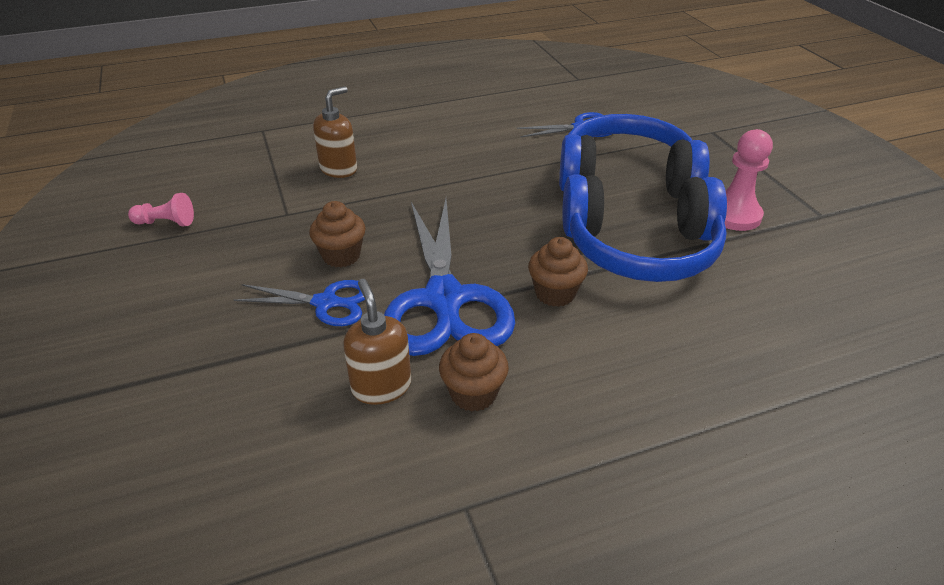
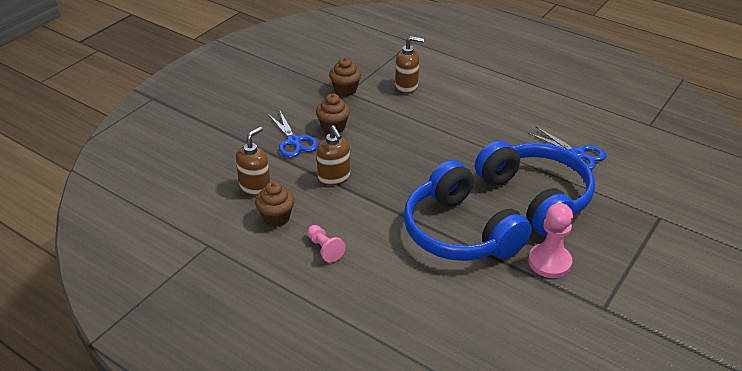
camera: 55 degrees right, 0 degrees up
(166, 223) = (301, 63): pink pawn -> pink pawn (324, 249)
(444, 300) = (334, 177): blue scissors -> brown soap dispenser
(555, 293) = (379, 214): brown cupcake -> brown cupcake (345, 90)

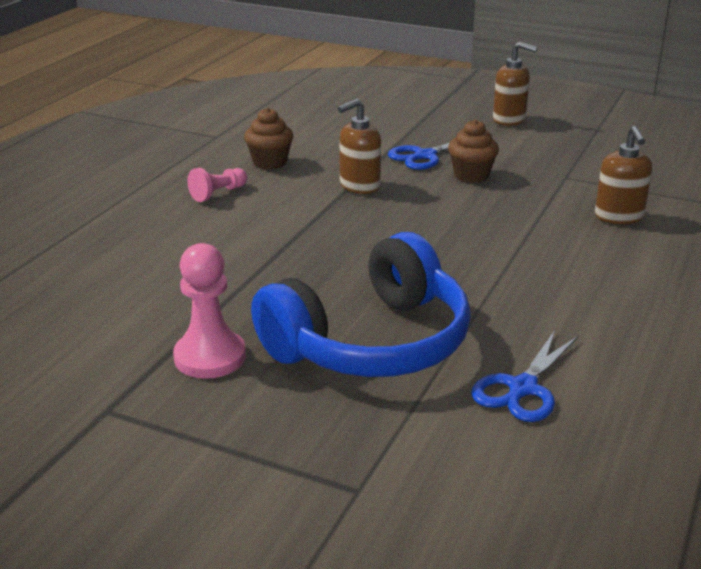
camera: 80 degrees right, 10 degrees down
(255, 187) = (323, 146): brown soap dispenser -> brown soap dispenser (509, 120)
(345, 90) = (570, 175): brown cupcake -> none
(460, 232) = (267, 279): blue headphones -> none

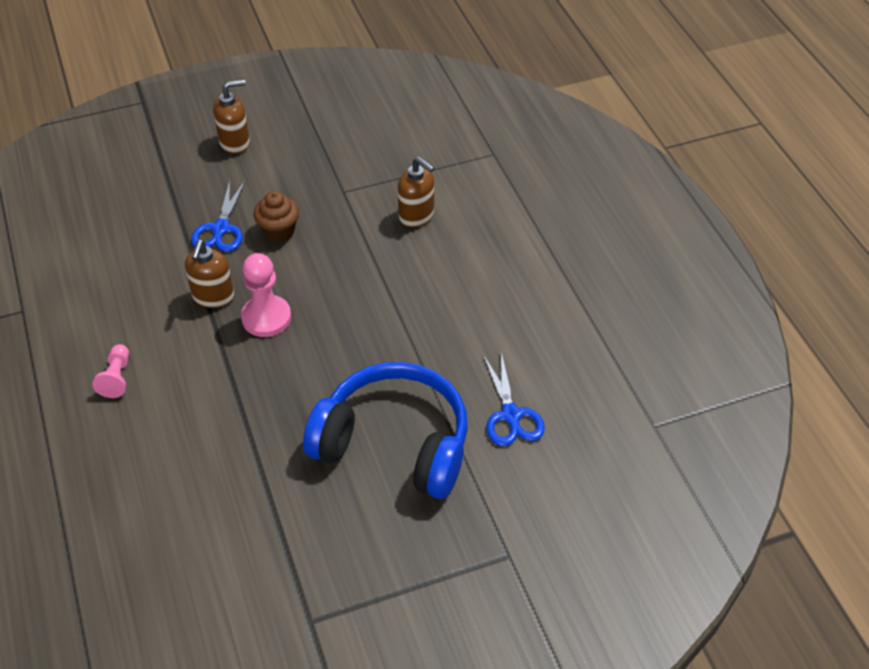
camera: 45 degrees left, 20 degrees up
(210, 357) = (316, 532): pink pawn -> pink pawn (266, 318)
(270, 162) = (111, 314): brown cupcake -> none
(370, 342) = (394, 444): blue headphones -> blue headphones turned 75 degrees counterclockwise

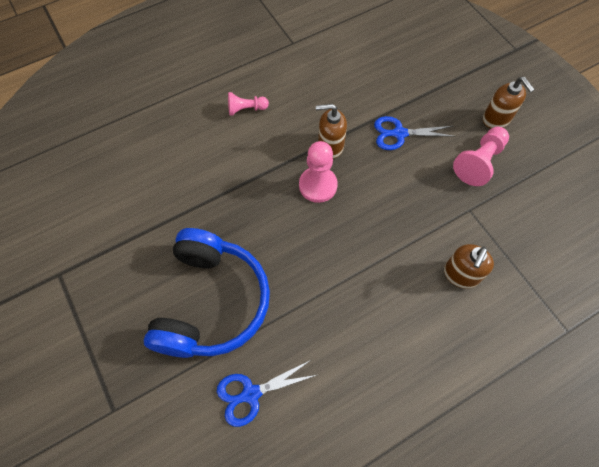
camera: 80 degrees right, 15 degrees up
(279, 231) = (408, 173): brown cupcake -> none
(286, 170) = (479, 162): none -> pink pawn

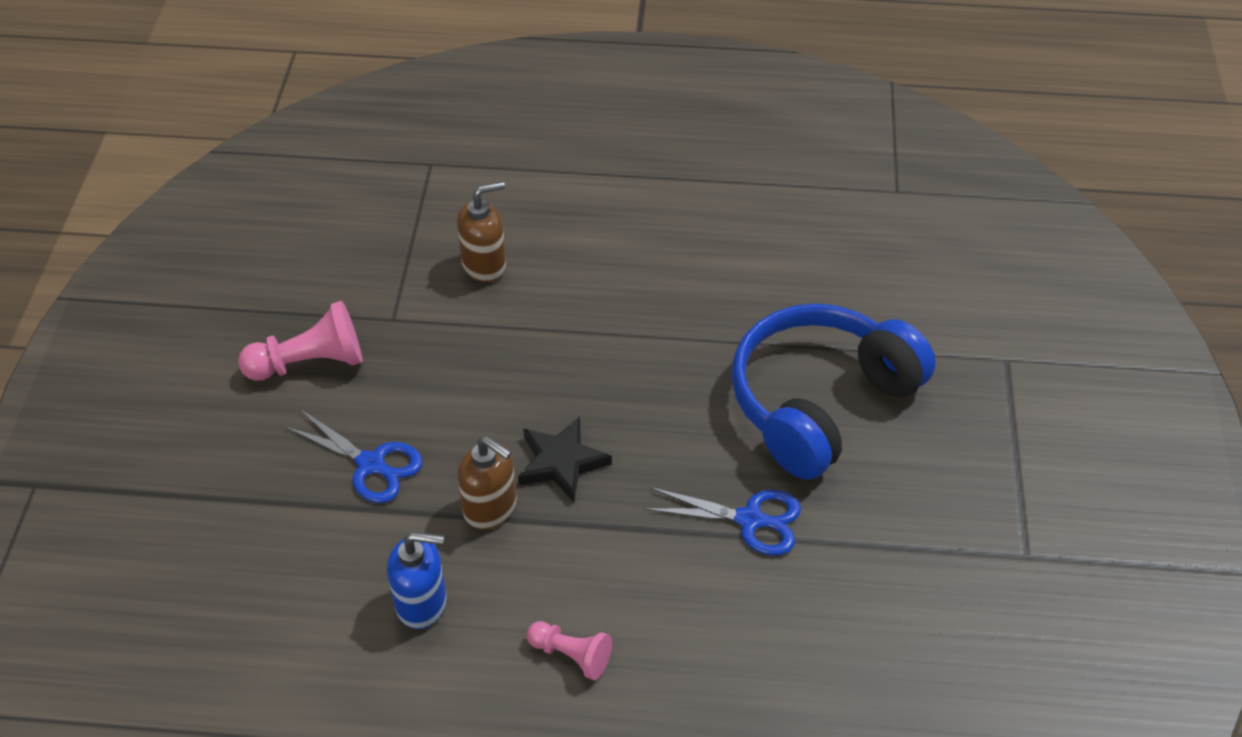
camera: 145 degrees left, 15 degrees down
(250, 394) = (830, 291): blue scissors -> blue scissors (750, 520)
(318, 185) = (561, 462): pink pawn -> black star
(321, 94) = (422, 603): none -> blue soap dispenser
(496, 119) = (213, 401): brown soap dispenser -> none

